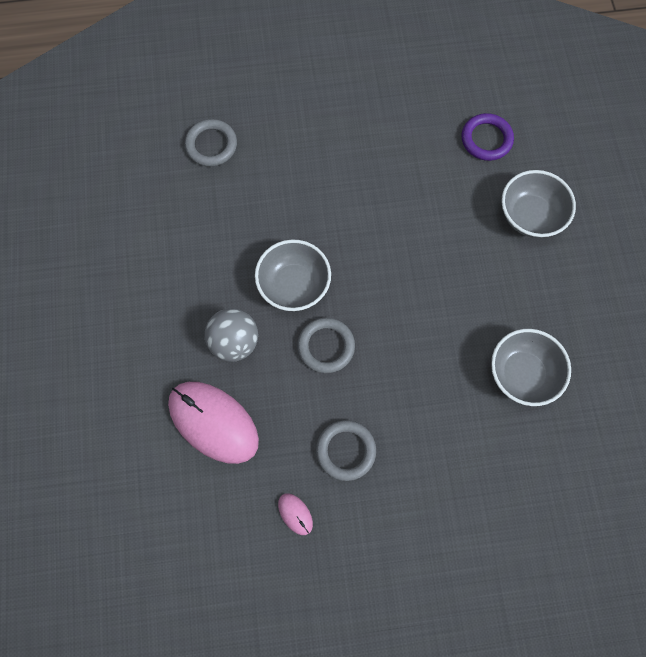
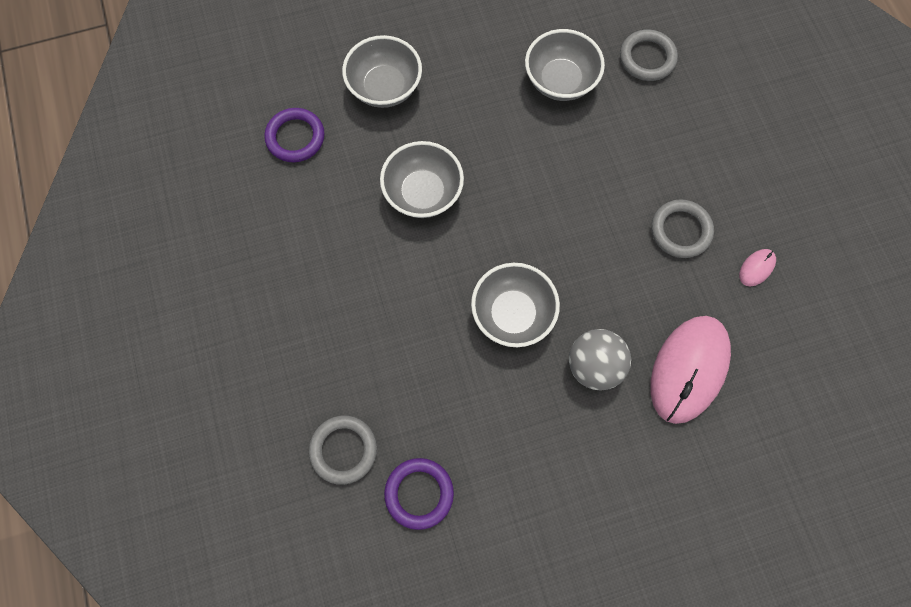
camera: 100 degrees left, 0 degrees up
(166, 192) = (419, 493): none -> purple ring
(326, 346) = (576, 267): grey ring -> grey ring (647, 58)
(418, 232) = (423, 193): none -> grey bowl

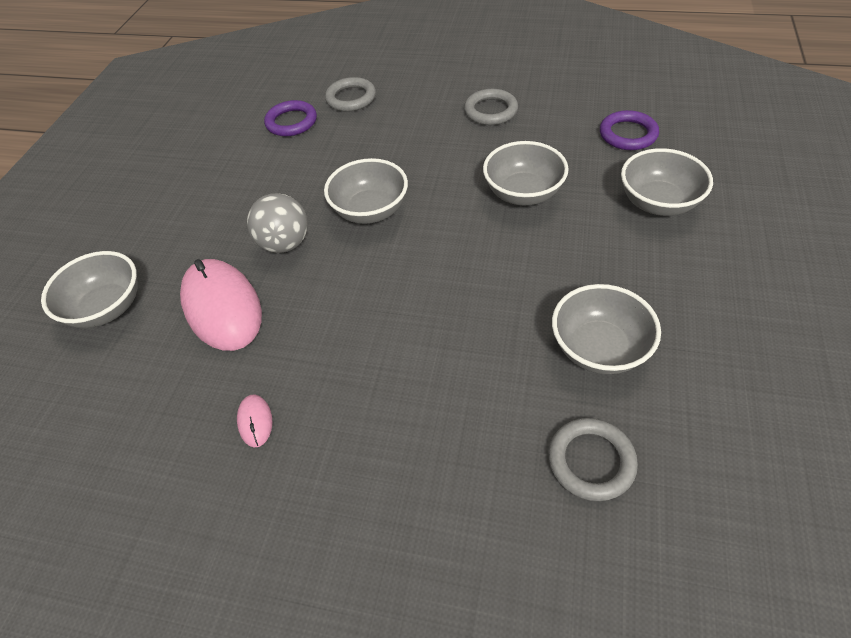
camera: 125 degrees right, 20 degrees down
(680, 230) = (347, 372): grey ring -> grey ring (490, 111)
(753, 475) = (107, 308): none -> grey bowl

